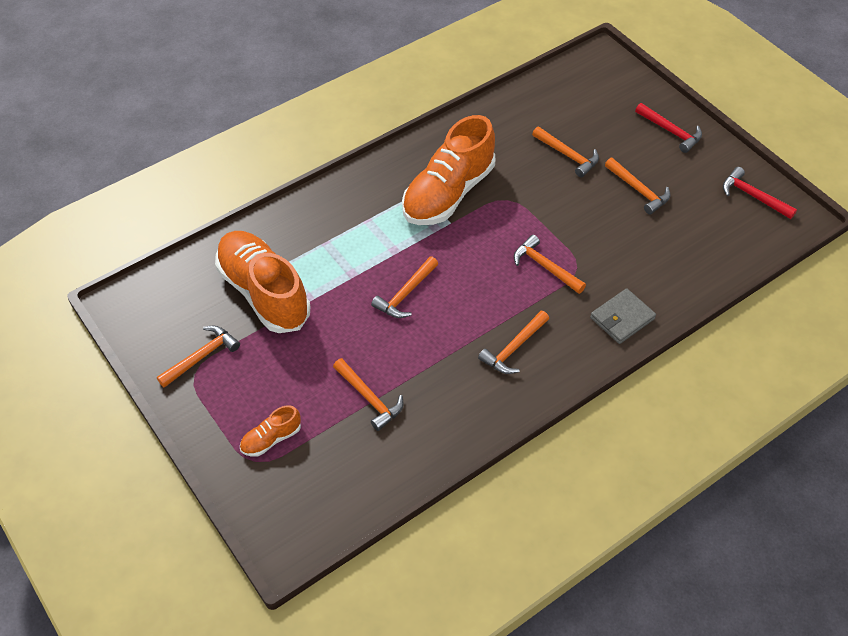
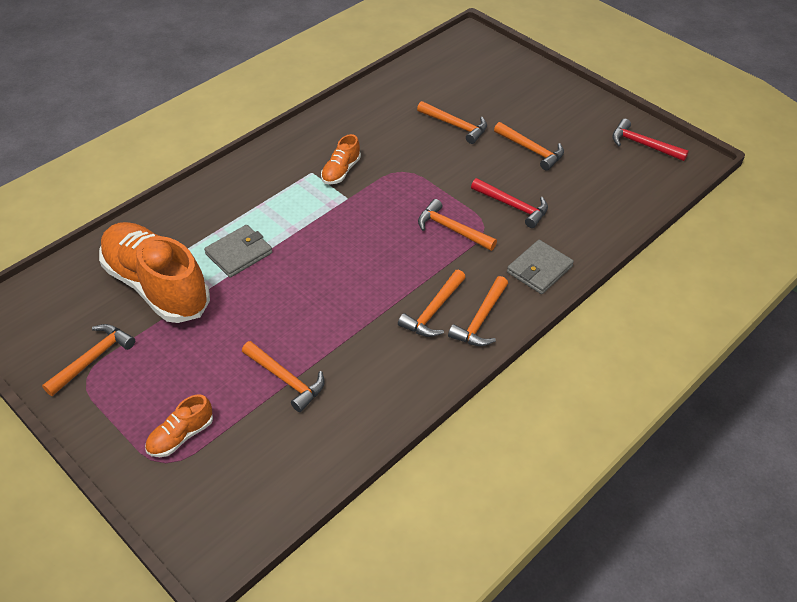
camera: 10 degrees left, 5 degrees down
(342, 269) = (239, 253): none -> grey wallet
(406, 294) = (311, 270): orange hammer -> orange hammer (481, 319)
(448, 193) = (341, 171): orange shoe -> orange shoe, size x0.45
(670, 131) = (551, 96): red hammer -> red hammer (513, 206)

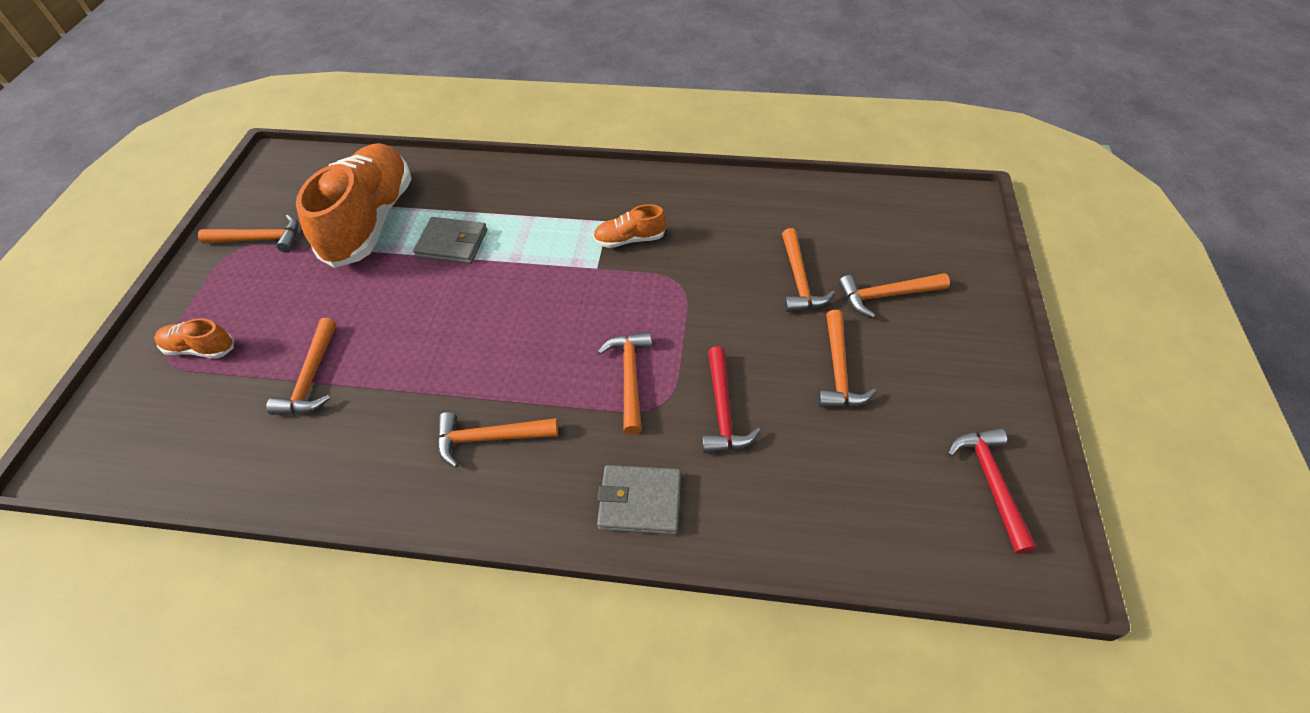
camera: 55 degrees right, 5 degrees up
(481, 319) = (510, 491): orange hammer -> orange hammer (886, 295)

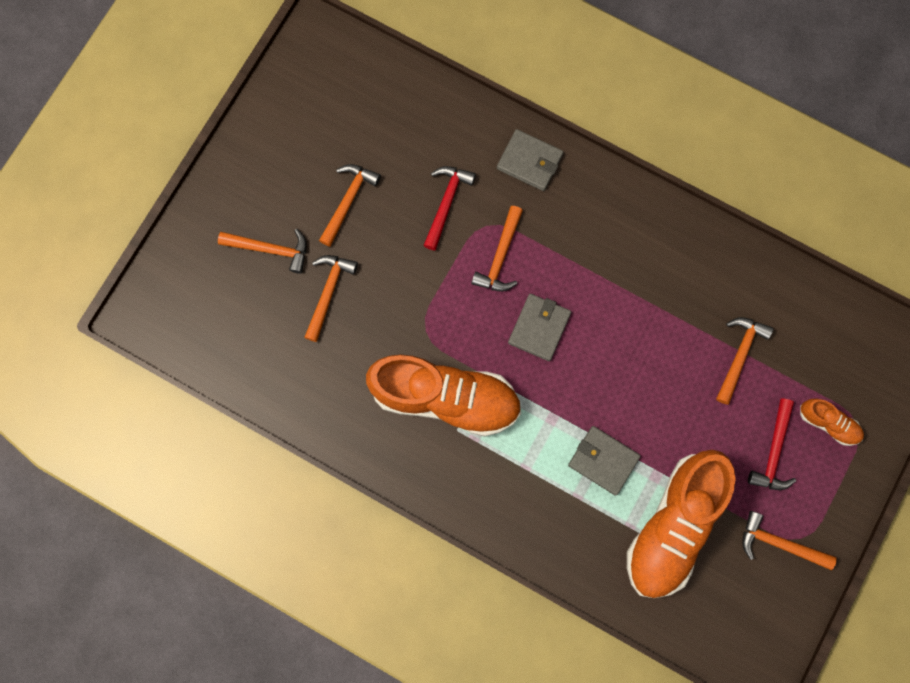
camera: 160 degrees left, 25 degrees up
(490, 438) = (615, 247): orange hammer -> none
(556, 326) = (539, 328): none -> grey wallet
(629, 239) = (446, 398): orange shoe -> orange shoe, size x2.25
(990, 483) = (304, 86): red hammer -> red hammer (773, 451)

